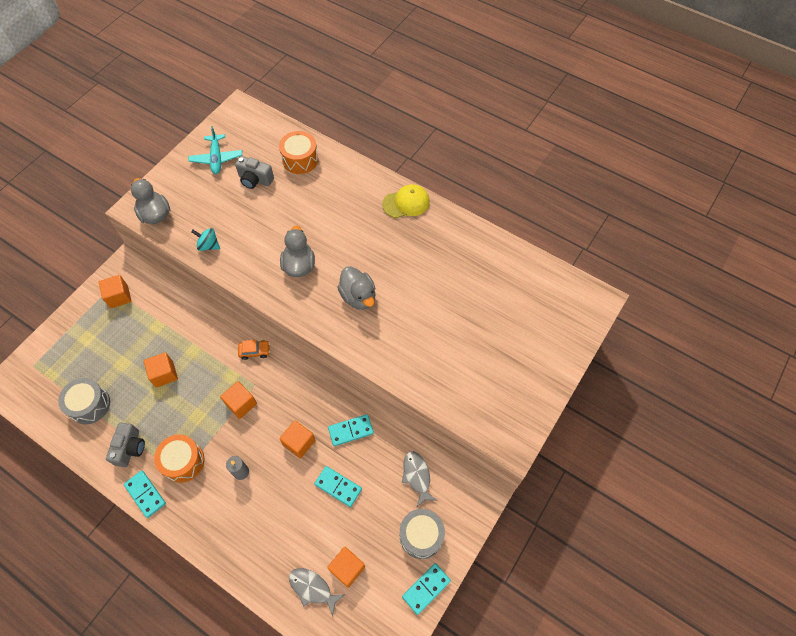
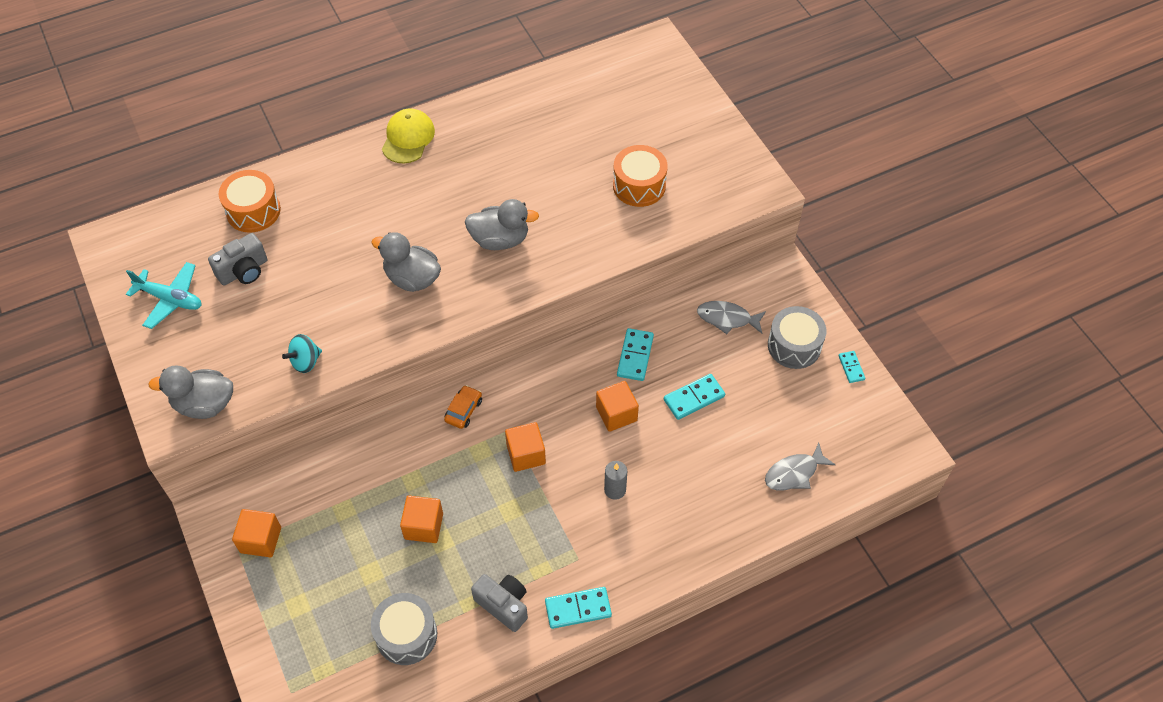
camera: 60 degrees left, 5 degrees down
(183, 461) = (561, 549): orange drum -> orange drum (639, 186)
(347, 568) = (790, 430): orange cube -> none
(426, 588) = (851, 368): turquoise domino -> turquoise domino, size x0.61

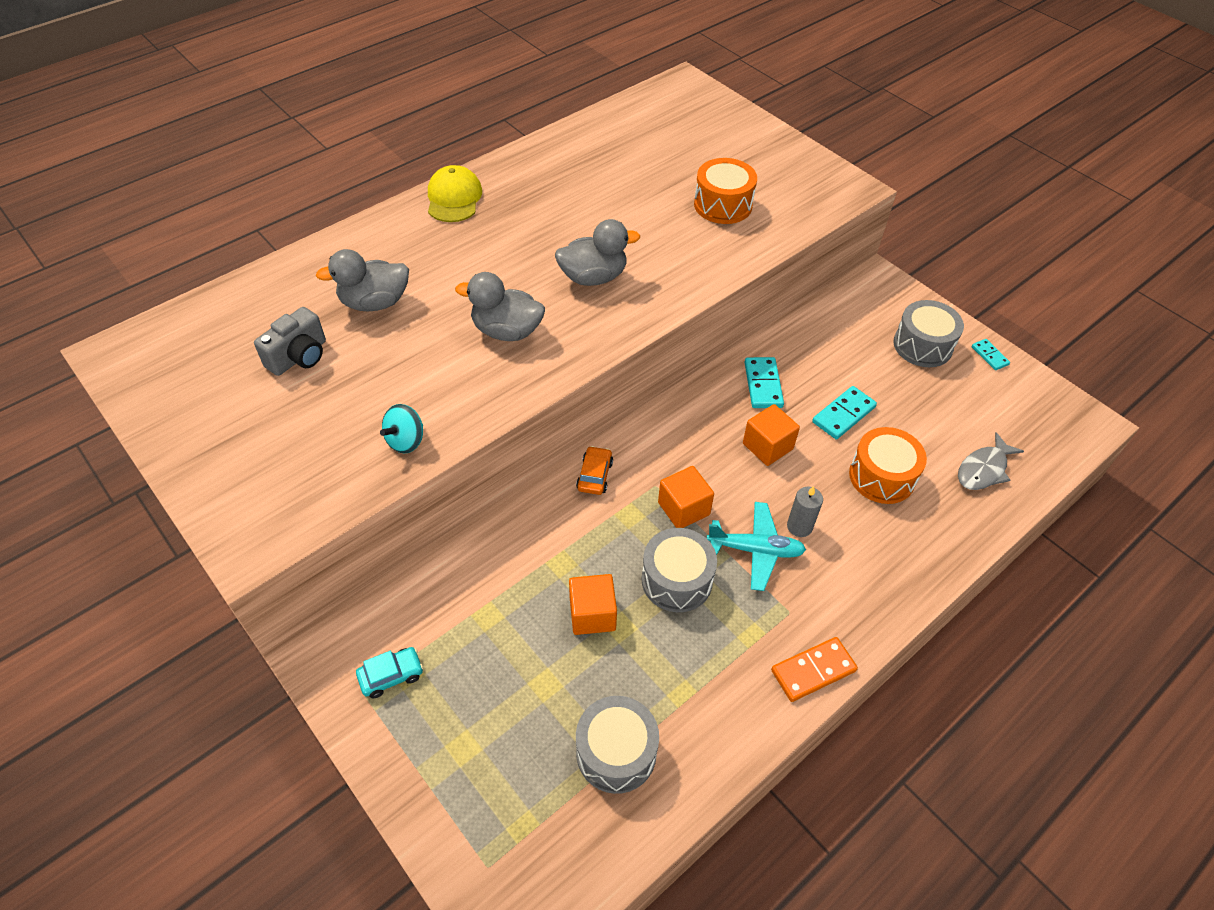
camera: 15 degrees left, 5 degrees down
(170, 299) = (212, 402): turquoise plane -> turquoise plane (755, 550)
(204, 404) = (287, 514): grey duck -> grey duck (375, 302)
(253, 211) = (294, 293): orange drum -> orange drum (882, 476)
(260, 540) = (391, 675): orange cube -> turquoise car
(498, 513) = (676, 580): none -> grey drum
(503, 605) = (723, 687): grey camera -> none
(578, 608) = (813, 670): turquoise domino -> orange domino
(727, 318) = (843, 332): grey fish -> none

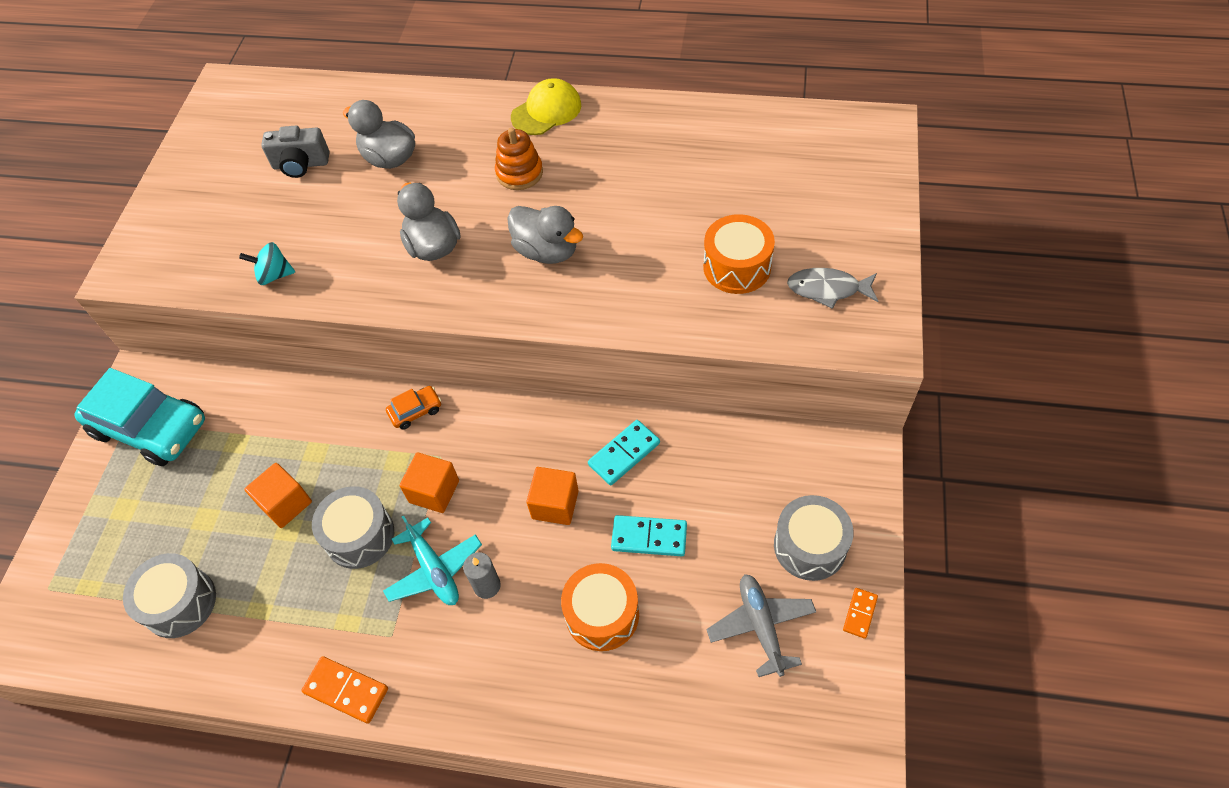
camera: 55 degrees right, 5 degrees up
(391, 675) = (150, 427): turquoise car -> turquoise car, size x2.32
(497, 246) = (519, 173): none -> orange stacking toy
(960, 404) = (761, 626): none -> grey plane
(983, 469) = (692, 697): grey fish -> grey fish (827, 289)
(989, 356) = (859, 613): turquoise domino -> orange domino

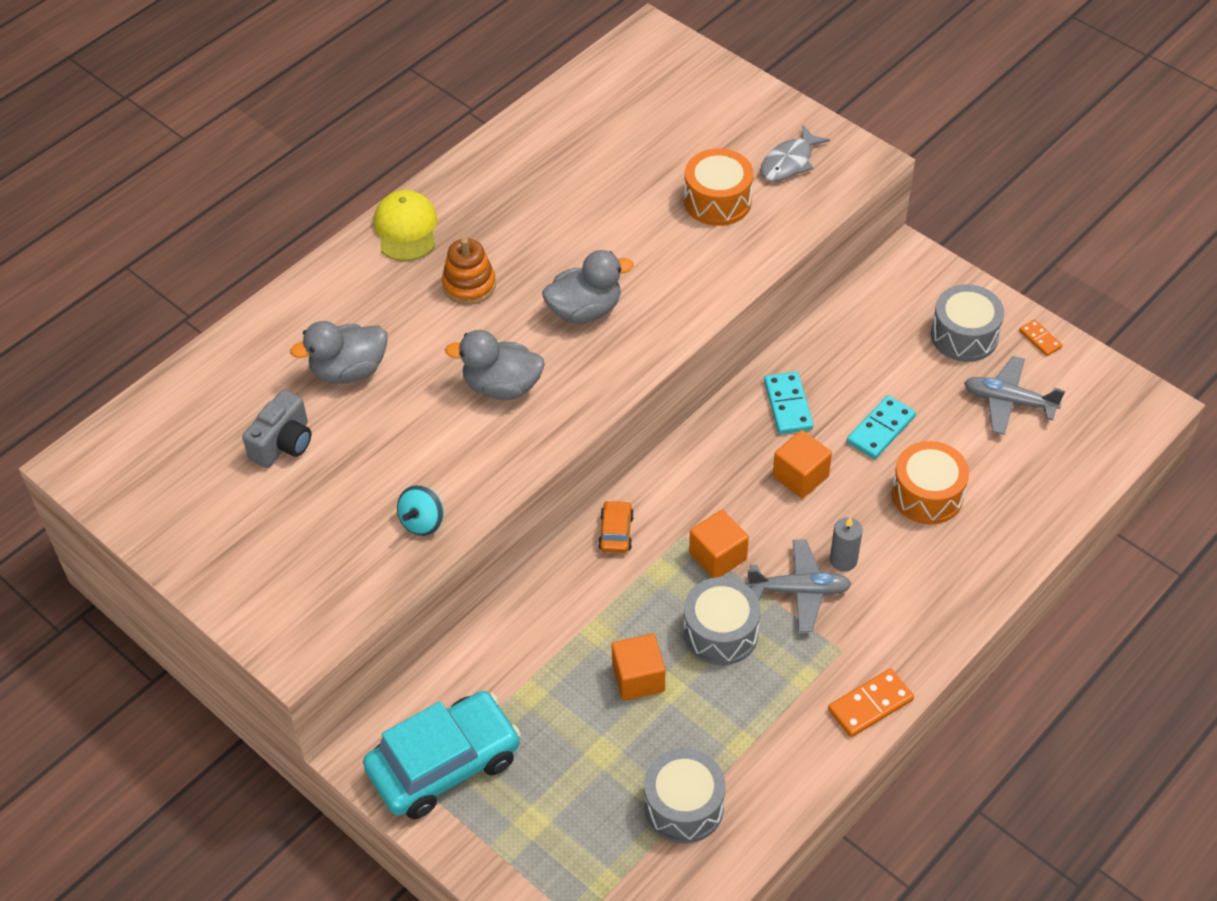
camera: 60 degrees left, 5 degrees down
(434, 570) = (799, 591): turquoise plane -> grey plane

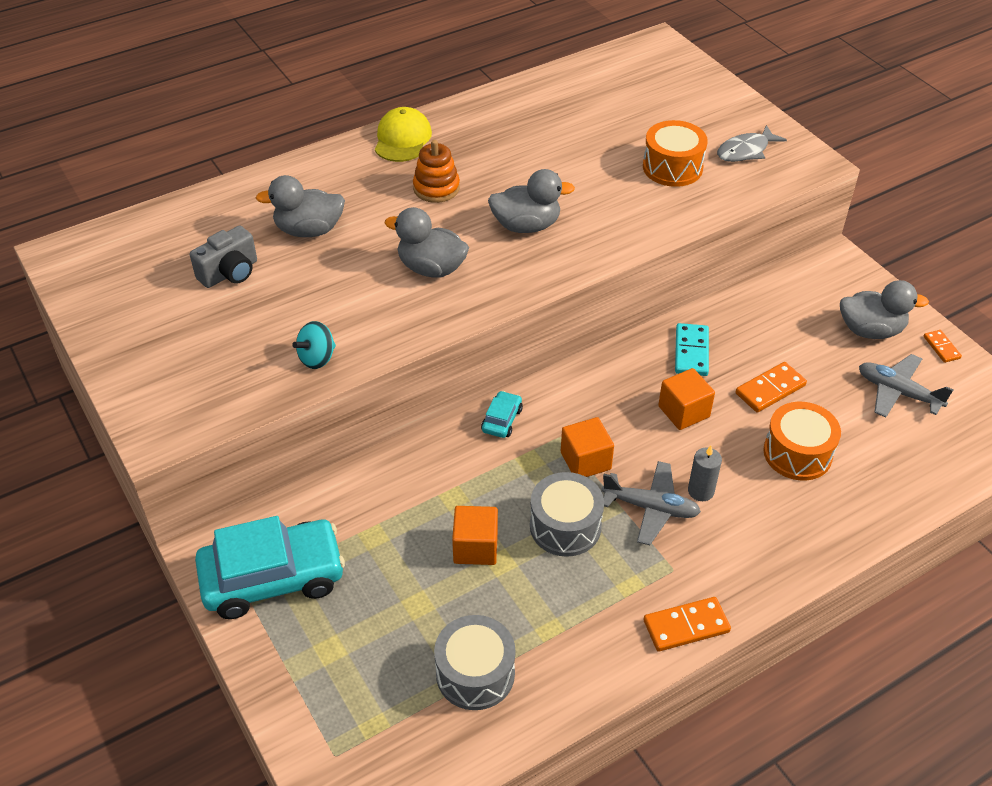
camera: 15 degrees right, 5 degrees down
(616, 532) = (502, 420): orange car -> turquoise car
(880, 429) = (770, 389): turquoise domino -> orange domino
(964, 336) = (870, 330): grey drum -> grey duck

